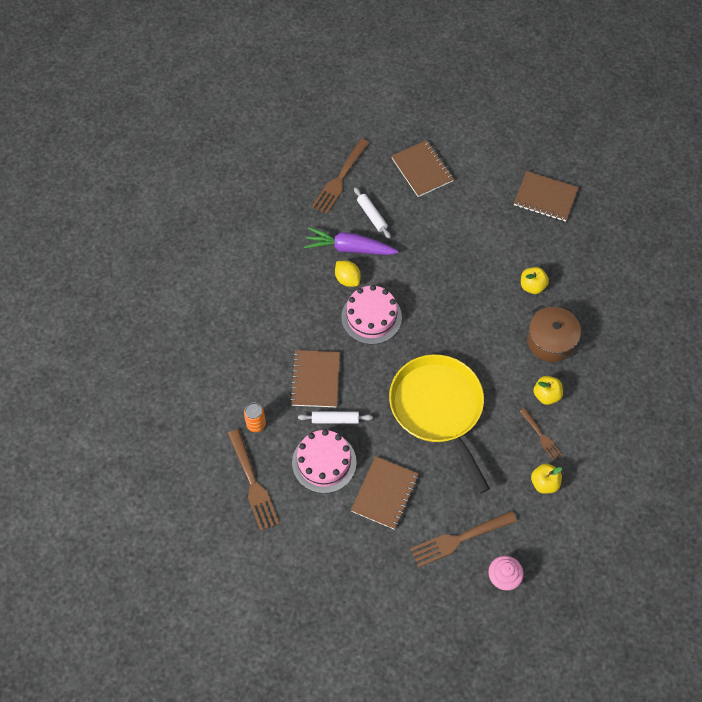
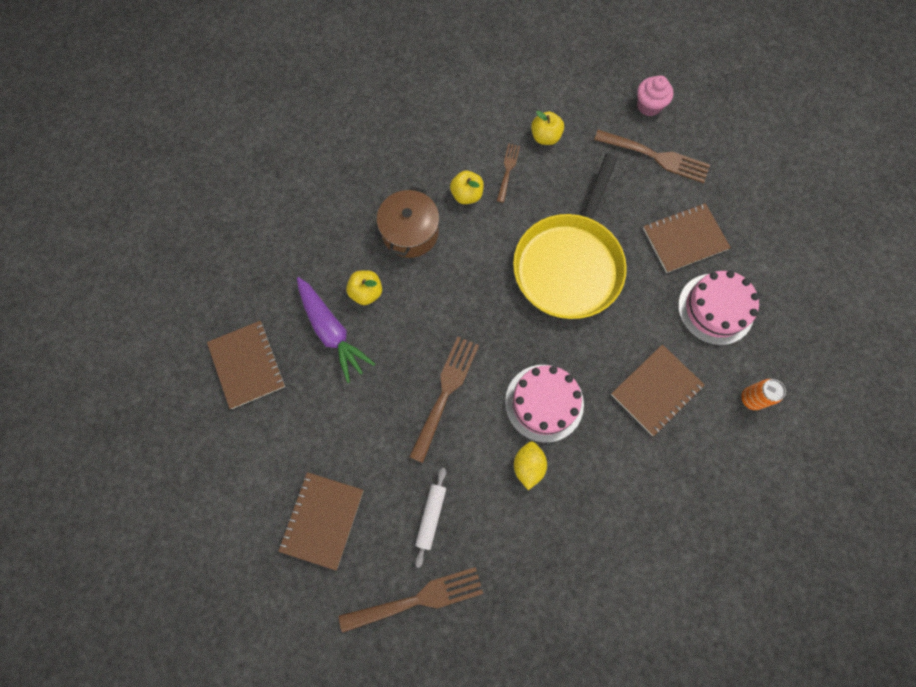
camera: 135 degrees left, 10 degrees up
(253, 483) = (798, 347): brown fork -> brown fork (445, 393)
(335, 419) = (671, 337): white rolling pin -> none
(349, 248) = (492, 500): purple carrot -> purple carrot (332, 332)

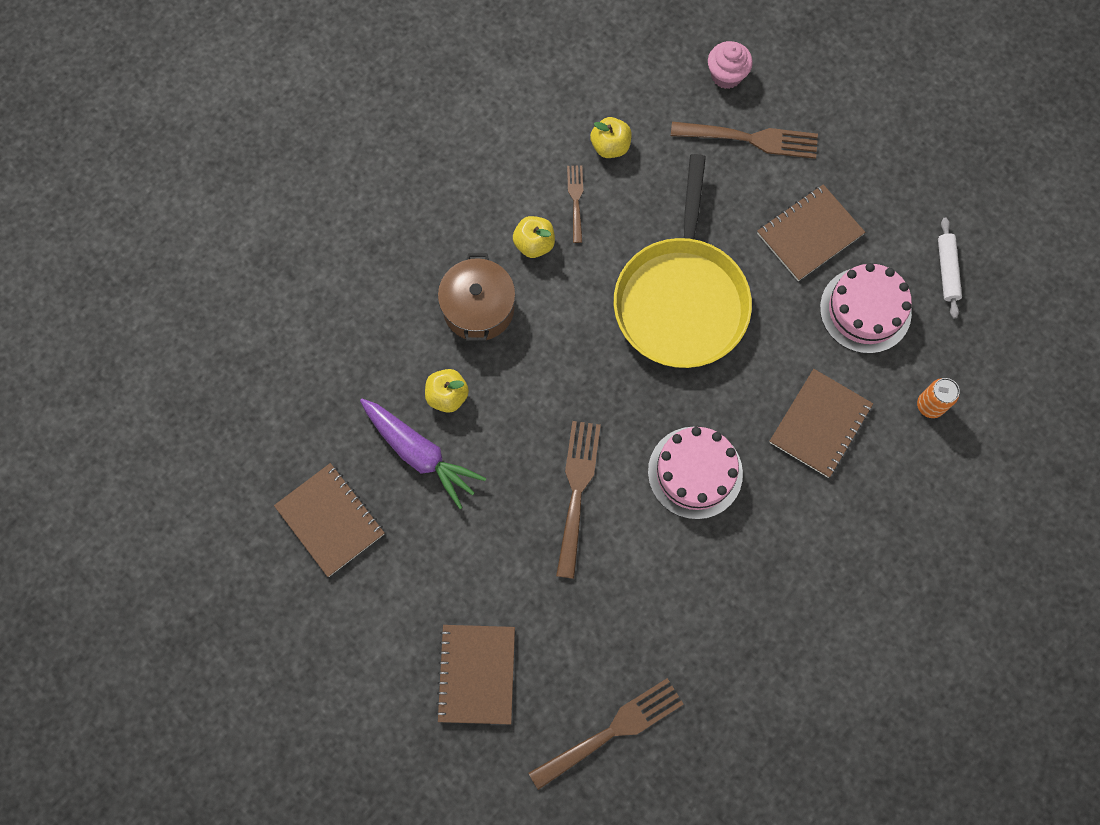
camera: 15 degrees left, 0 degrees up
(431, 516) = (601, 636): white rolling pin -> white rolling pin (947, 270)
(528, 466) = (696, 549): yellow lemon -> none

